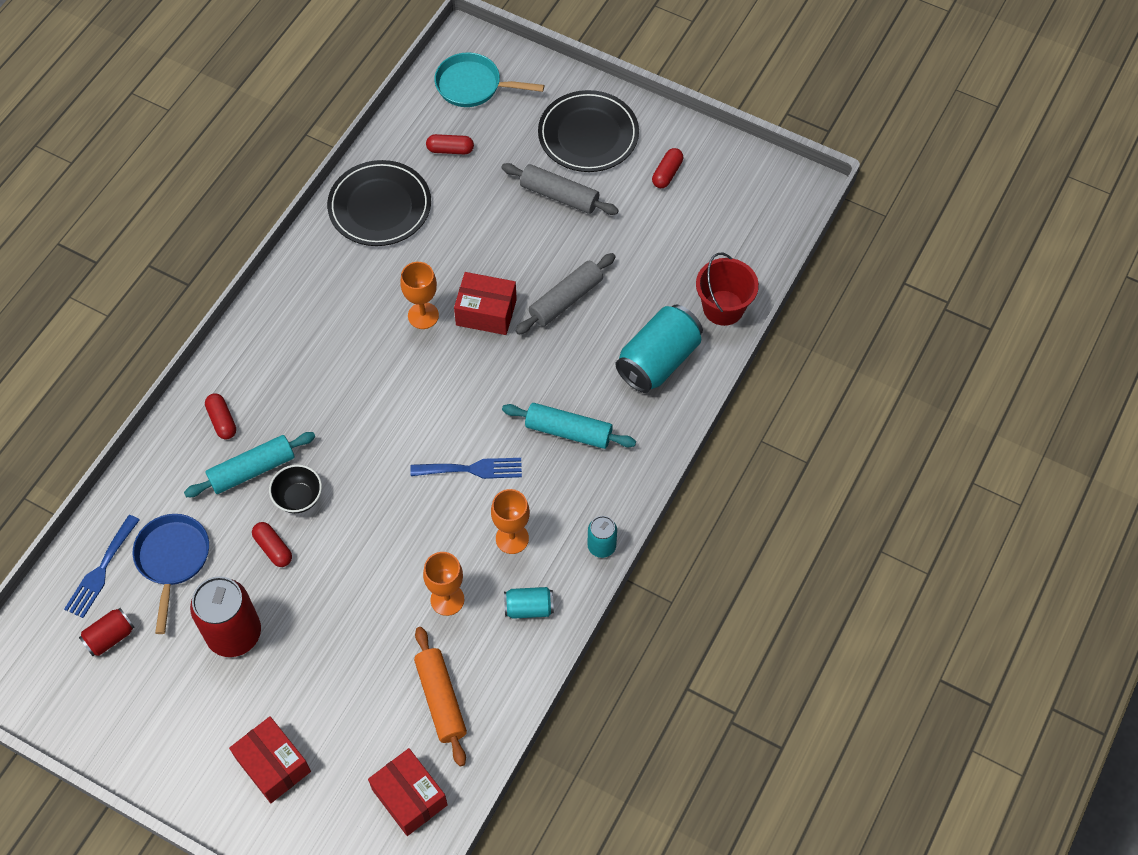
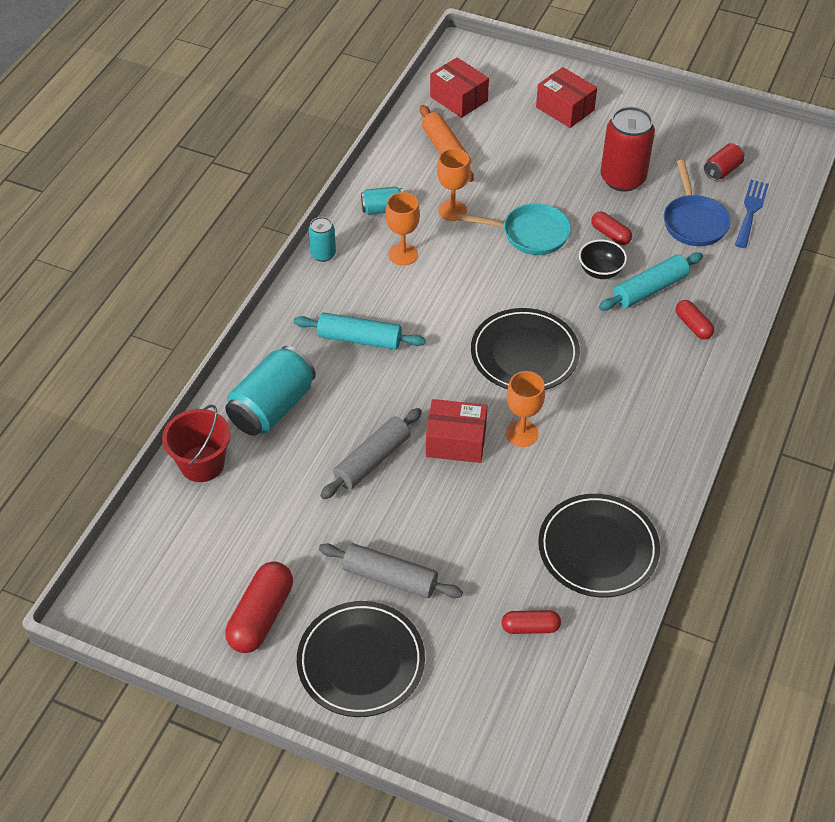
camera: 175 degrees right, 10 degrees down
(403, 401) = (524, 354): none -> black plate
(472, 469) = (447, 303): blue fork -> none
(473, 86) = (518, 722): turquoise pan -> turquoise pan (530, 234)
(667, 173) = (261, 616): red capsule -> red capsule, size x1.73

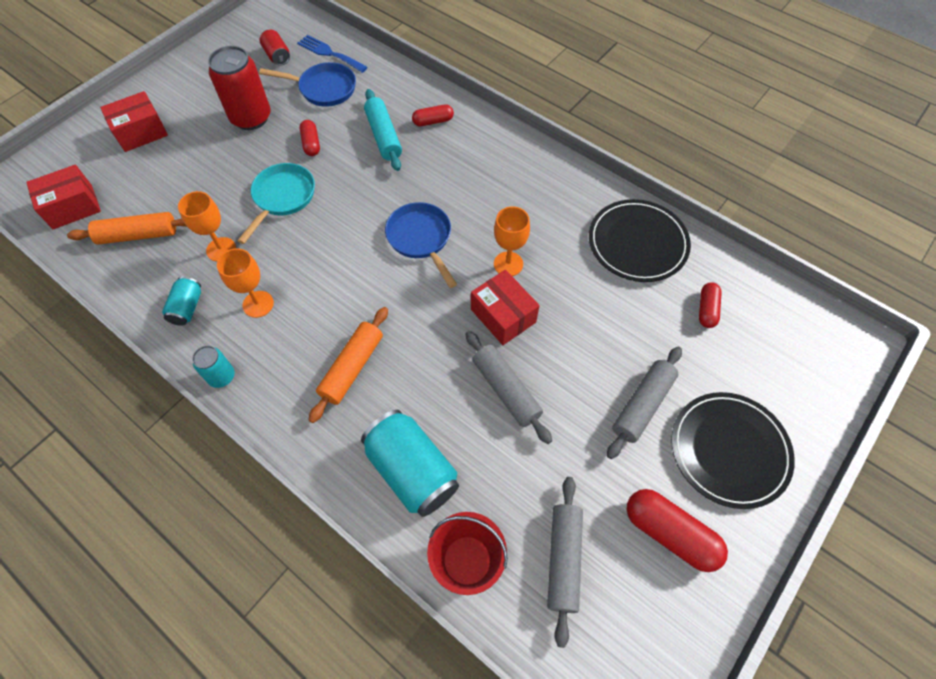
camera: 75 degrees left, 10 degrees up
(218, 534) = (563, 559): none -> grey rolling pin
(359, 339) = (352, 368): turquoise rolling pin -> orange rolling pin
(456, 441) = (503, 316): red box -> red box turned 60 degrees counterclockwise
(524, 354) = (421, 239): black plate -> blue pan
(600, 271) = (349, 162): black bowl -> none
(610, 234) = (311, 144): red capsule -> red capsule turned 75 degrees counterclockwise

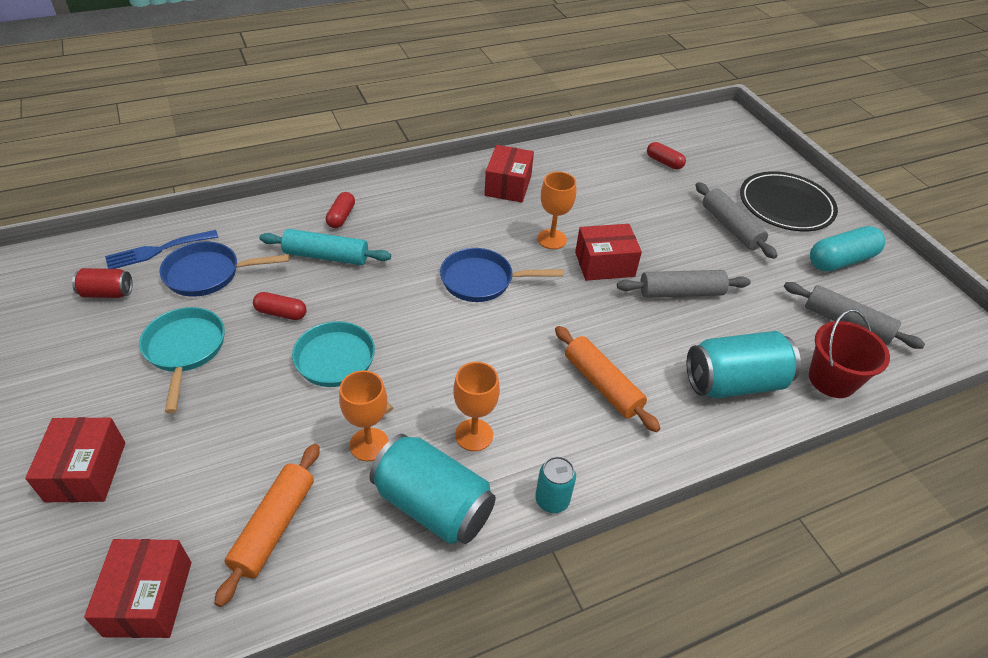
camera: 65 degrees left, 15 degrees down
(187, 308) = (433, 505): turquoise can -> turquoise can, size x1.90
(251, 118) = (185, 350): red can -> turquoise pan
(324, 89) = (208, 274): blue pan -> blue pan turned 135 degrees counterclockwise
(558, 203) = (508, 185): none -> red box
(637, 243) = (581, 165): black plate -> none
(670, 533) = (841, 260): red capsule -> turquoise capsule

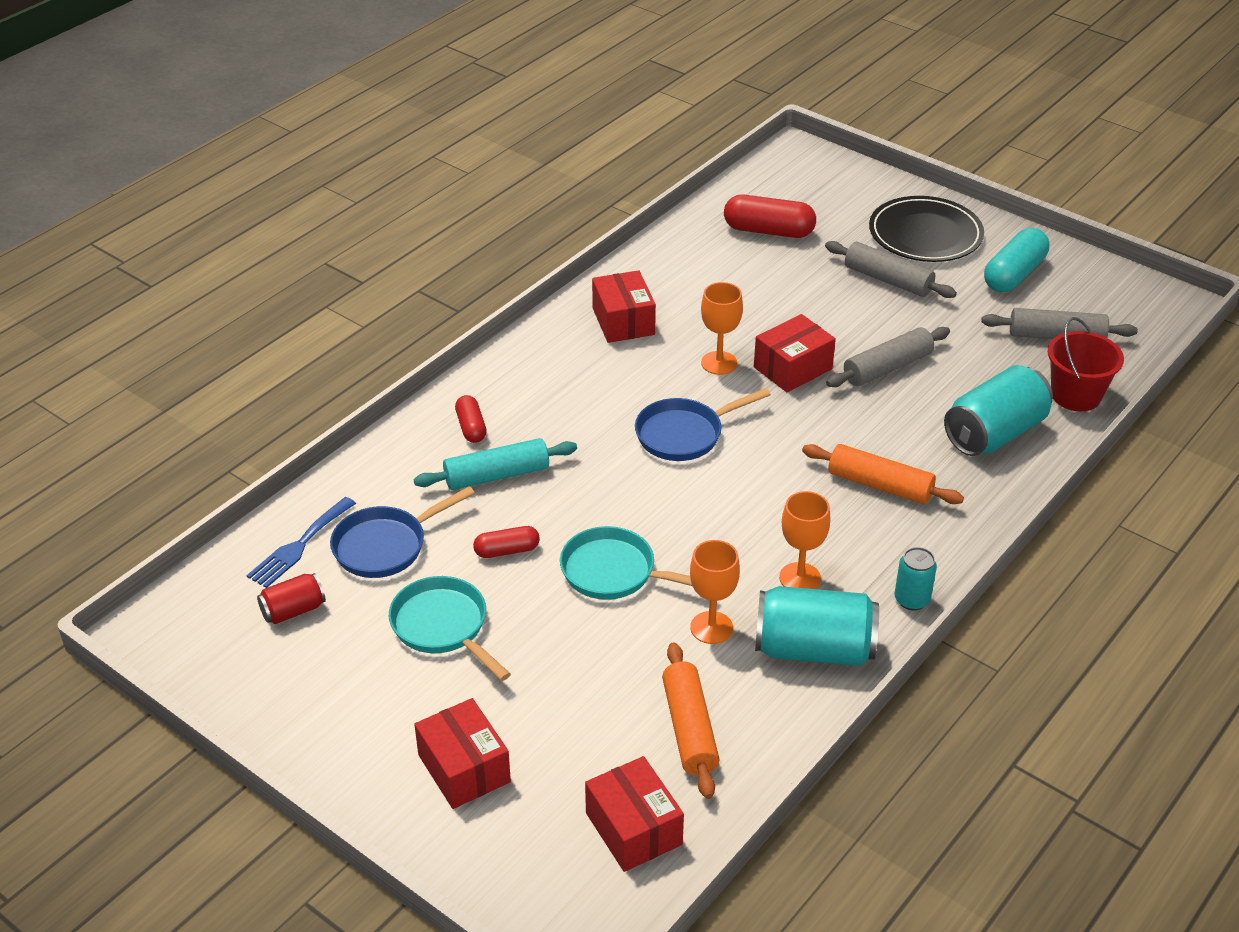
camera: 25 degrees left, 5 degrees down
(664, 162) = (768, 231): red capsule -> red capsule, size x1.73

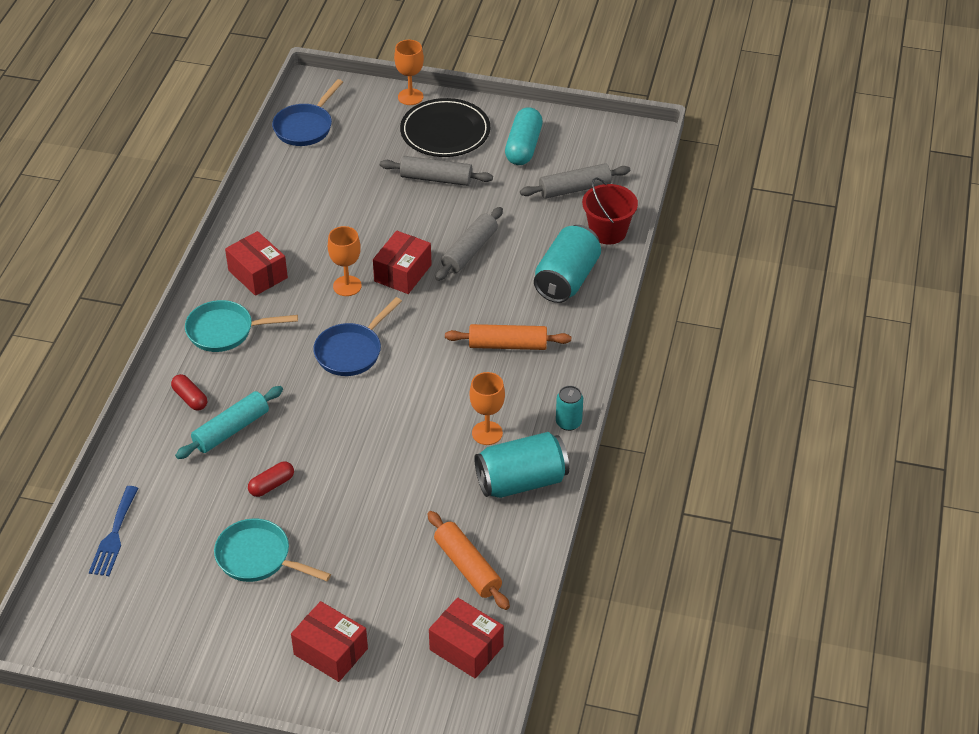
camera: 25 degrees left, 5 degrees up
(293, 610) = (140, 585): red can -> none
(385, 546) = (180, 513): blue pan -> blue pan (305, 127)
(614, 572) = (357, 474): turquoise pan -> turquoise pan (225, 331)
(711, 627) = (445, 490): orange goblet -> orange goblet (410, 97)
(768, 231) = (328, 163): red capsule -> none

